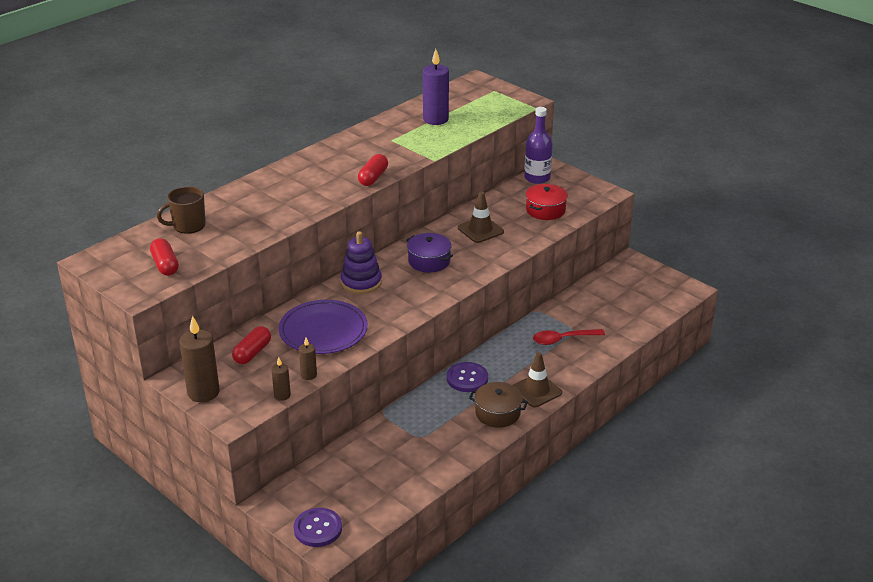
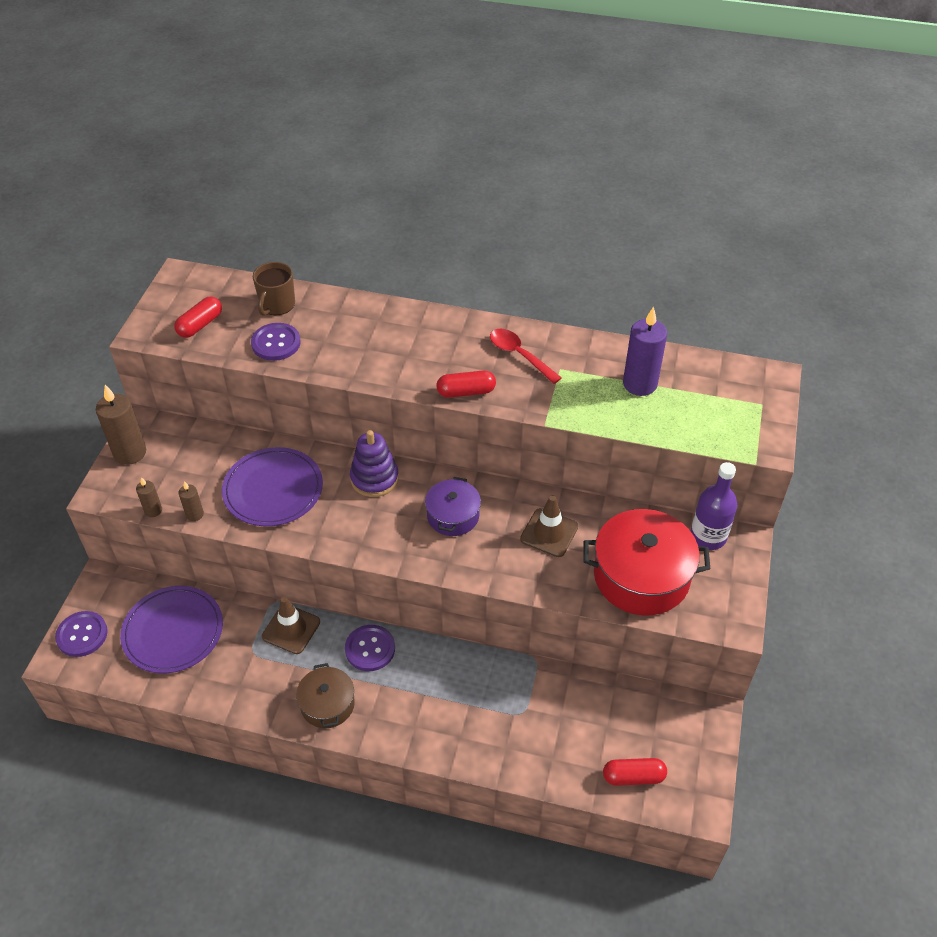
camera: 60 degrees right, 15 degrees up
(188, 225) = (277, 305): brown mug -> brown mug turned 105 degrees counterclockwise
(231, 237) = (276, 343): none -> purple button
(252, 353) = (207, 456): red capsule -> red capsule (633, 777)
(362, 474) = (173, 631): none -> purple plate
(536, 390) = (387, 724): brown traffic cone -> brown traffic cone (291, 629)
(545, 210) = (641, 576): red pot -> red pot, size x1.76
(562, 339) = (498, 709): red spoon -> red spoon (519, 355)

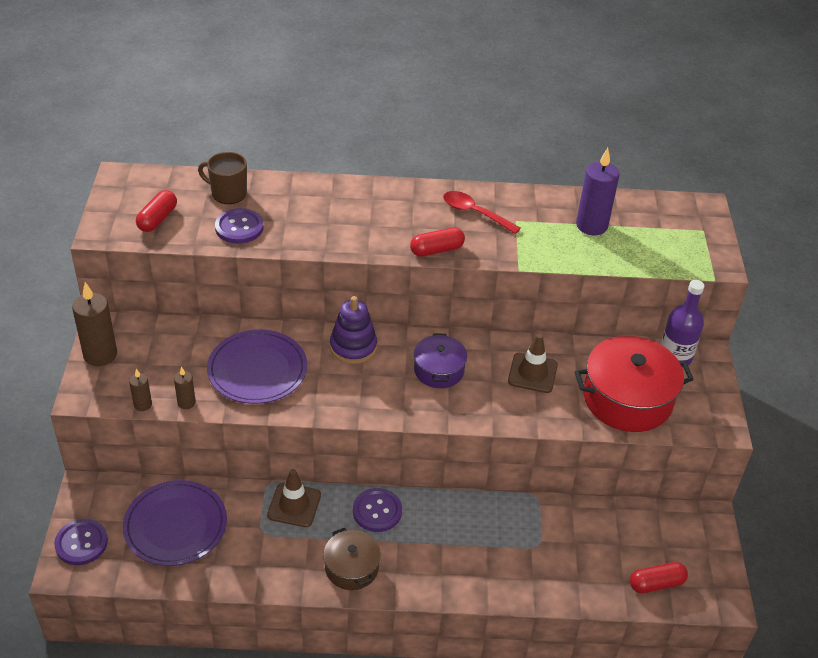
camera: 15 degrees left, 5 degrees down
(277, 305) = (228, 193): brown mug -> brown mug turned 105 degrees clockwise

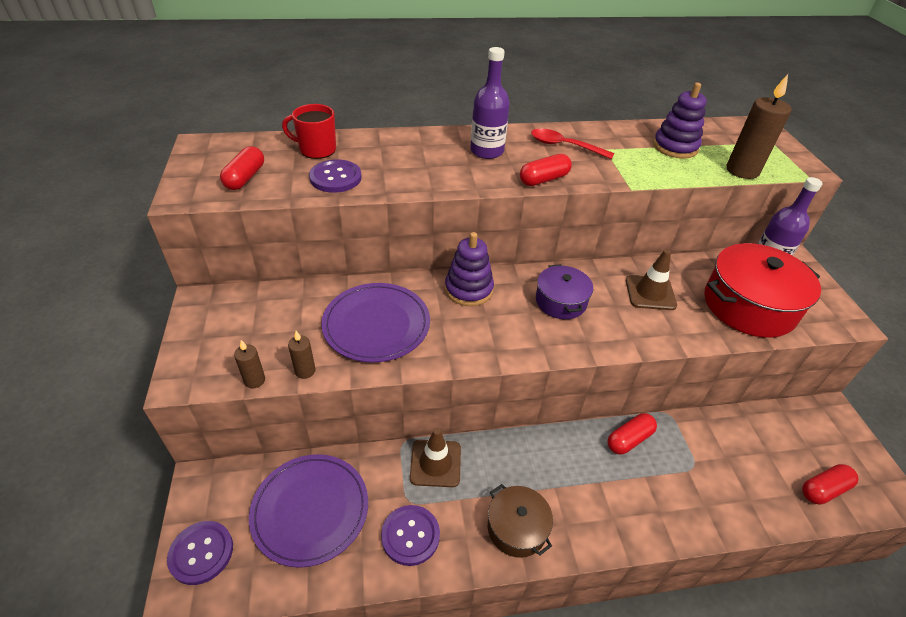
camera: 10 degrees left, 0 degrees up
(100, 354) = (199, 330): brown candle -> brown candle (742, 170)
(228, 193) = (316, 150): brown mug -> red mug
(377, 511) = (522, 456): purple button -> purple button (410, 535)
(393, 211) = (487, 151): none -> purple bottle
(485, 513) = (629, 439): none -> red capsule
(591, 225) = (675, 147): purple candle -> purple stacking toy

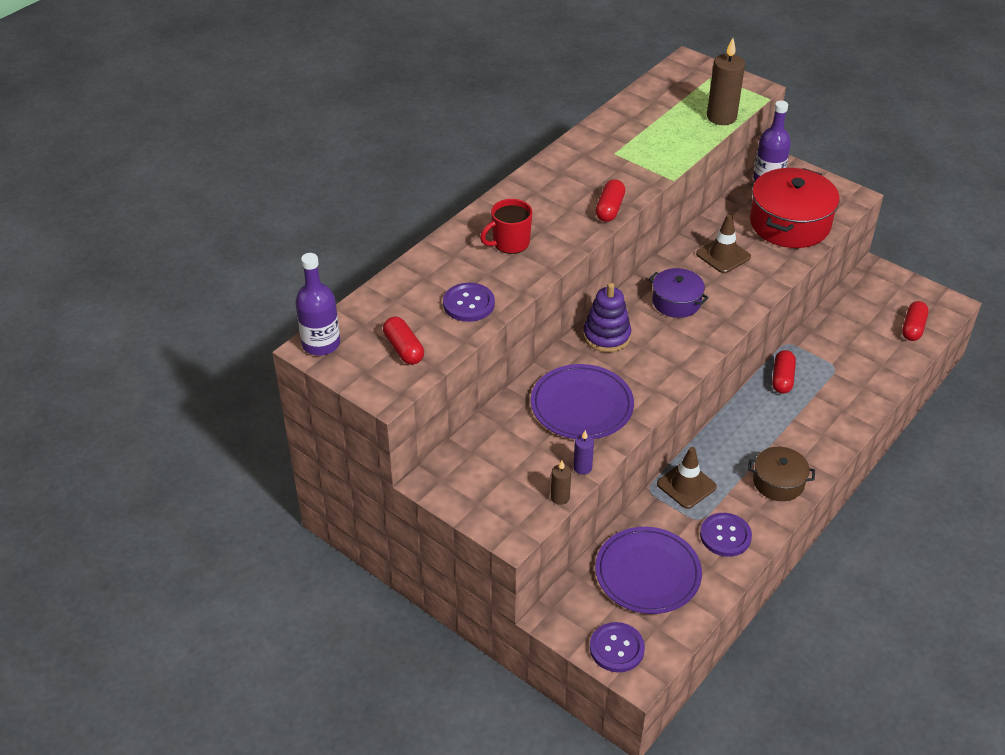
camera: 40 degrees left, 0 degrees up
(305, 371) = (582, 467): brown candle -> purple candle
(316, 150) = (413, 290): red mug -> red mug (510, 243)
(487, 151) = (538, 209): purple bottle -> purple bottle (321, 344)
(564, 146) = (584, 168): red spoon -> none
(675, 147) = (657, 121): purple stacking toy -> none

